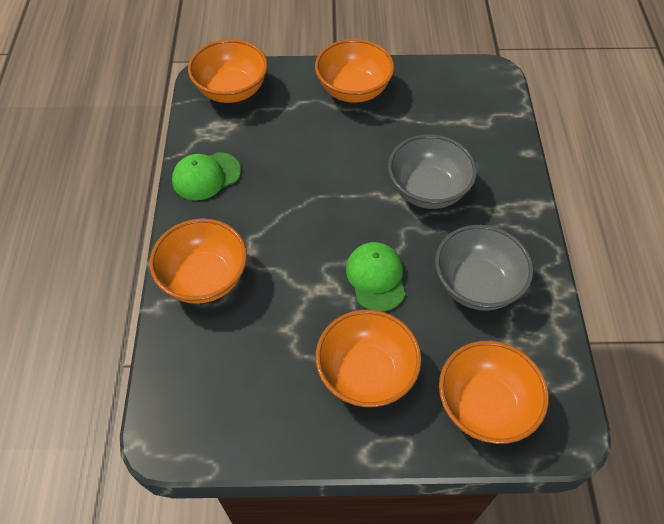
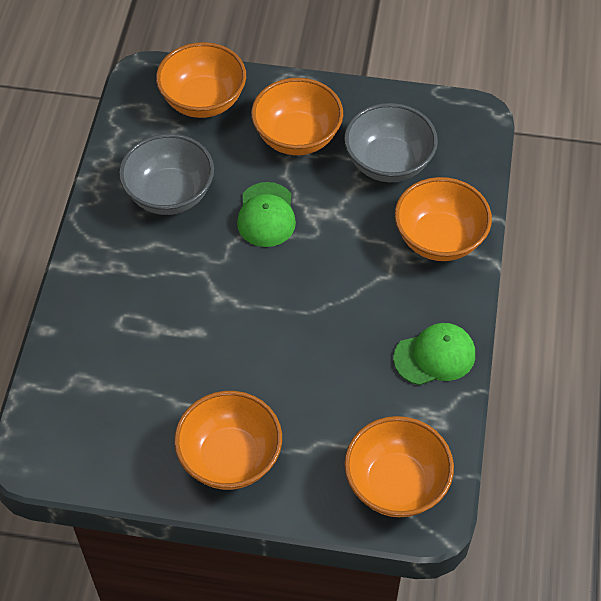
camera: 170 degrees left, 0 degrees up
(427, 190) = (182, 299): grey bowl -> grey bowl (388, 163)

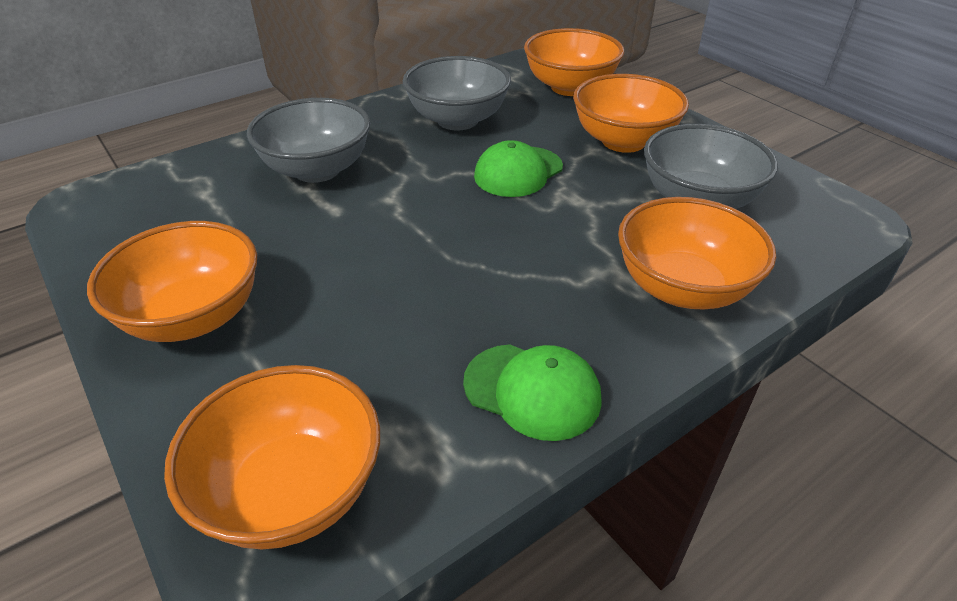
camera: 45 degrees right, 15 degrees down
(141, 311) = (317, 170): none -> grey bowl

